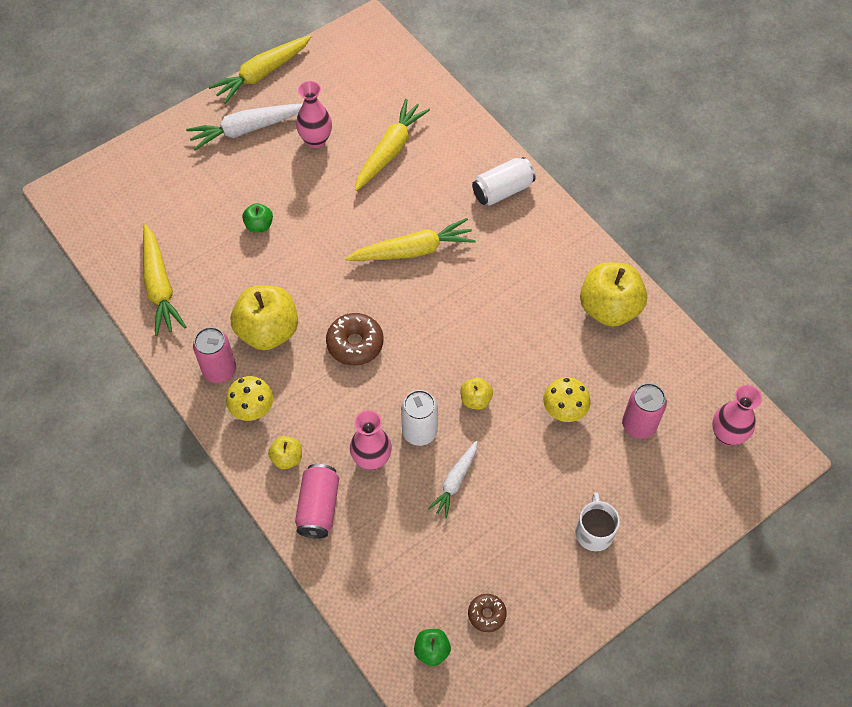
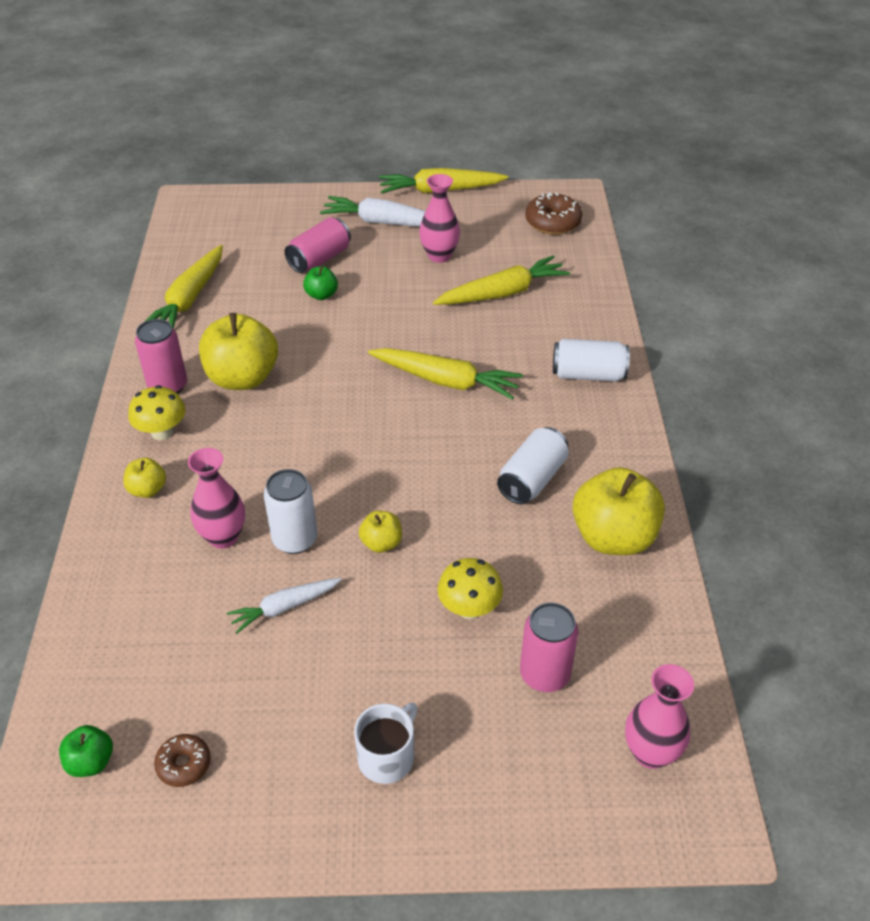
camera: 35 degrees right, 15 degrees down
(318, 507) = (130, 549): pink can -> pink can (319, 259)
(355, 344) = (311, 429): brown donut -> brown donut (553, 222)
(530, 295) = (532, 479): none -> white can

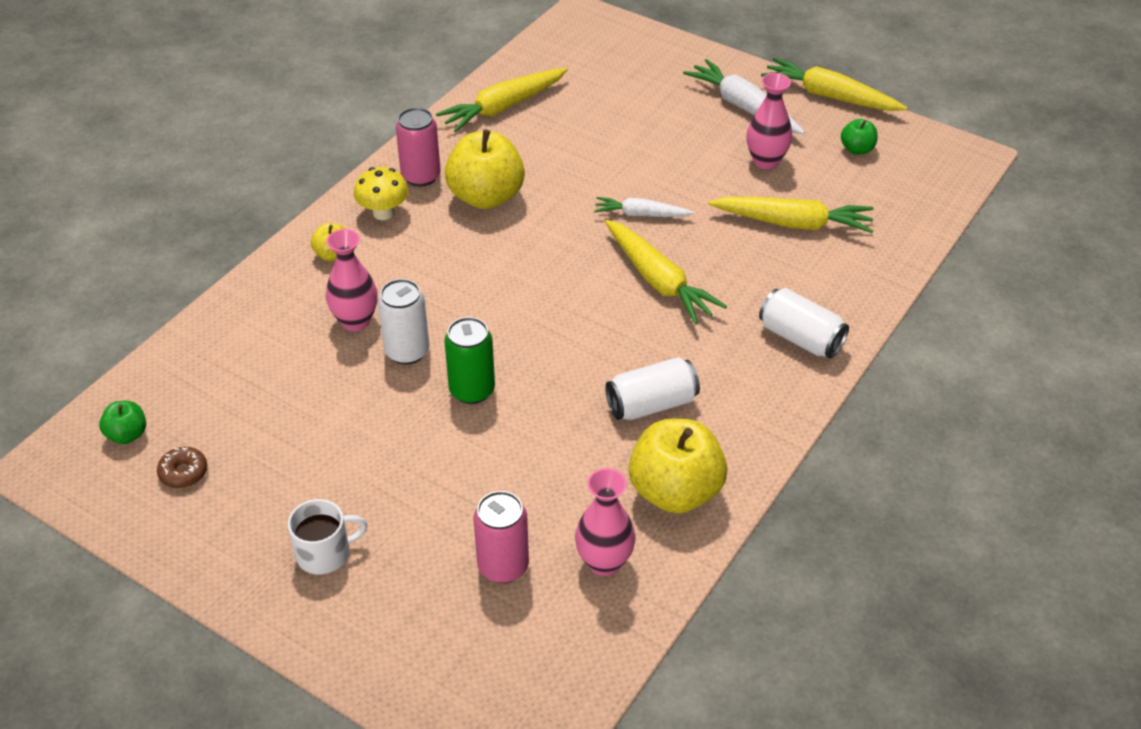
camera: 35 degrees right, 0 degrees up
(284, 607) = (351, 400): white carrot -> white carrot (641, 214)
(319, 259) = (649, 118): pink can -> none
(321, 295) = (620, 152): green apple -> green apple (857, 149)
(381, 543) = (472, 390): yellow apple -> green can
(469, 608) = (493, 480): yellow mushroom -> none
(553, 222) = (916, 175): brown donut -> none
(650, 752) = (529, 676): pink vase -> pink vase (604, 562)

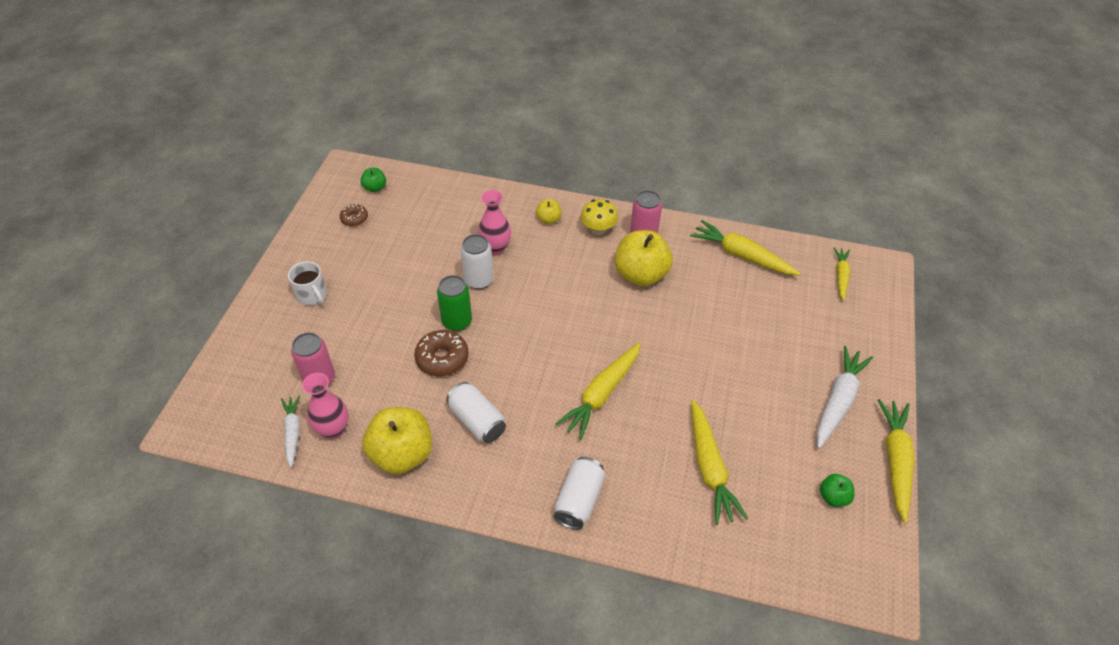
camera: 70 degrees right, 5 degrees up
(531, 419) = (442, 358): none -> brown donut
(577, 48) = (841, 276): none -> yellow carrot
(641, 214) = (668, 366): white carrot -> white carrot (293, 432)
(766, 161) = (777, 432): pink vase -> none

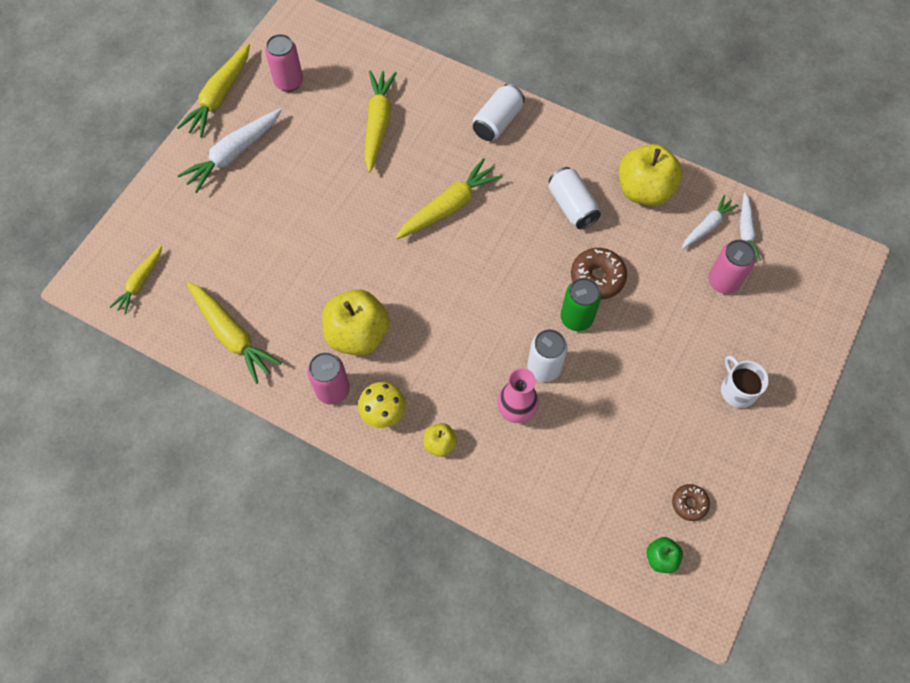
camera: 165 degrees left, 15 degrees up
(333, 430) = (707, 226): pink vase -> white carrot
(833, 497) = (289, 82): green apple -> pink can

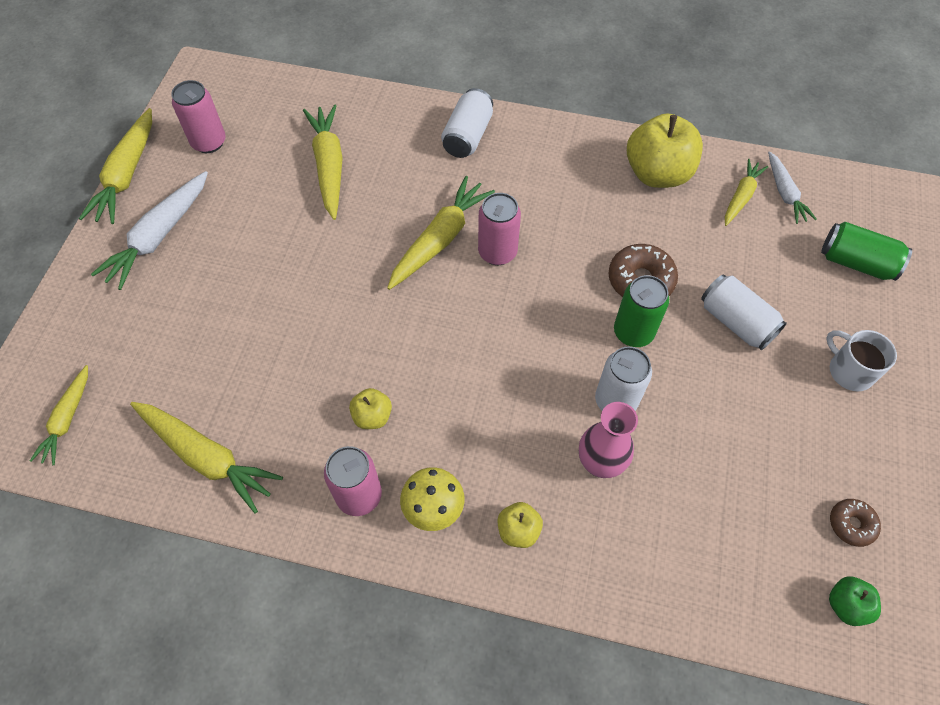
camera: 15 degrees left, 5 degrees down
(358, 334) = (372, 416): yellow apple -> yellow apple, size x0.48
(572, 206) = (583, 208): white can -> white can (736, 322)
(707, 226) = (741, 196): white carrot -> yellow carrot
(723, 281) = (783, 252): pink can -> pink can (497, 252)
(781, 304) = (856, 262): none -> green can

